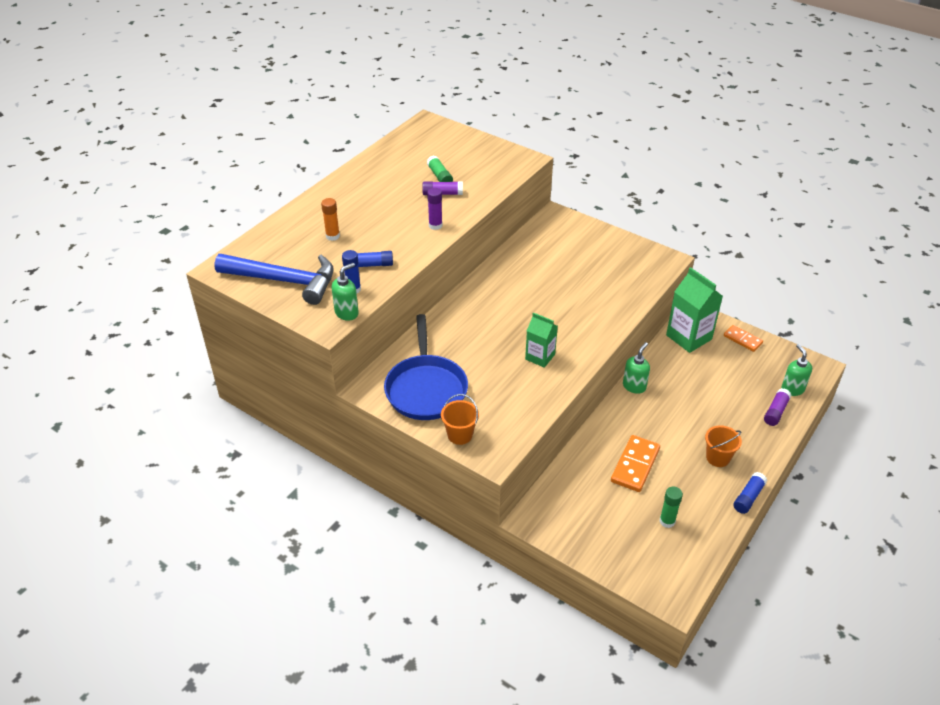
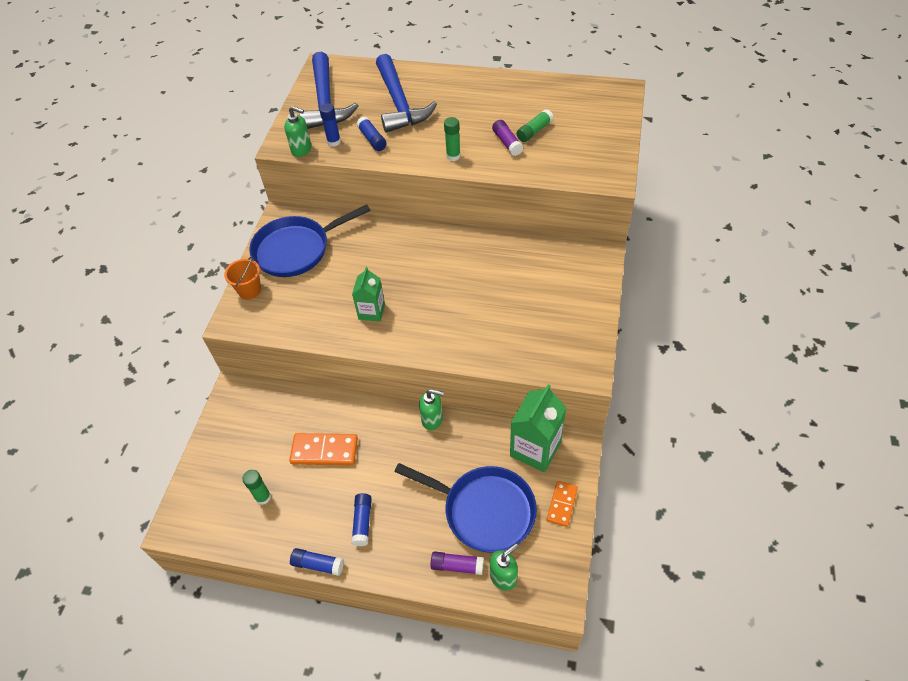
camera: 70 degrees right, 10 degrees up
(332, 236) = (399, 103): orange glue stick -> blue hammer
(435, 225) = (453, 156): purple glue stick -> green glue stick
(718, 458) = (362, 522): orange bucket -> blue glue stick
(733, 382) = (484, 510): none -> blue pan

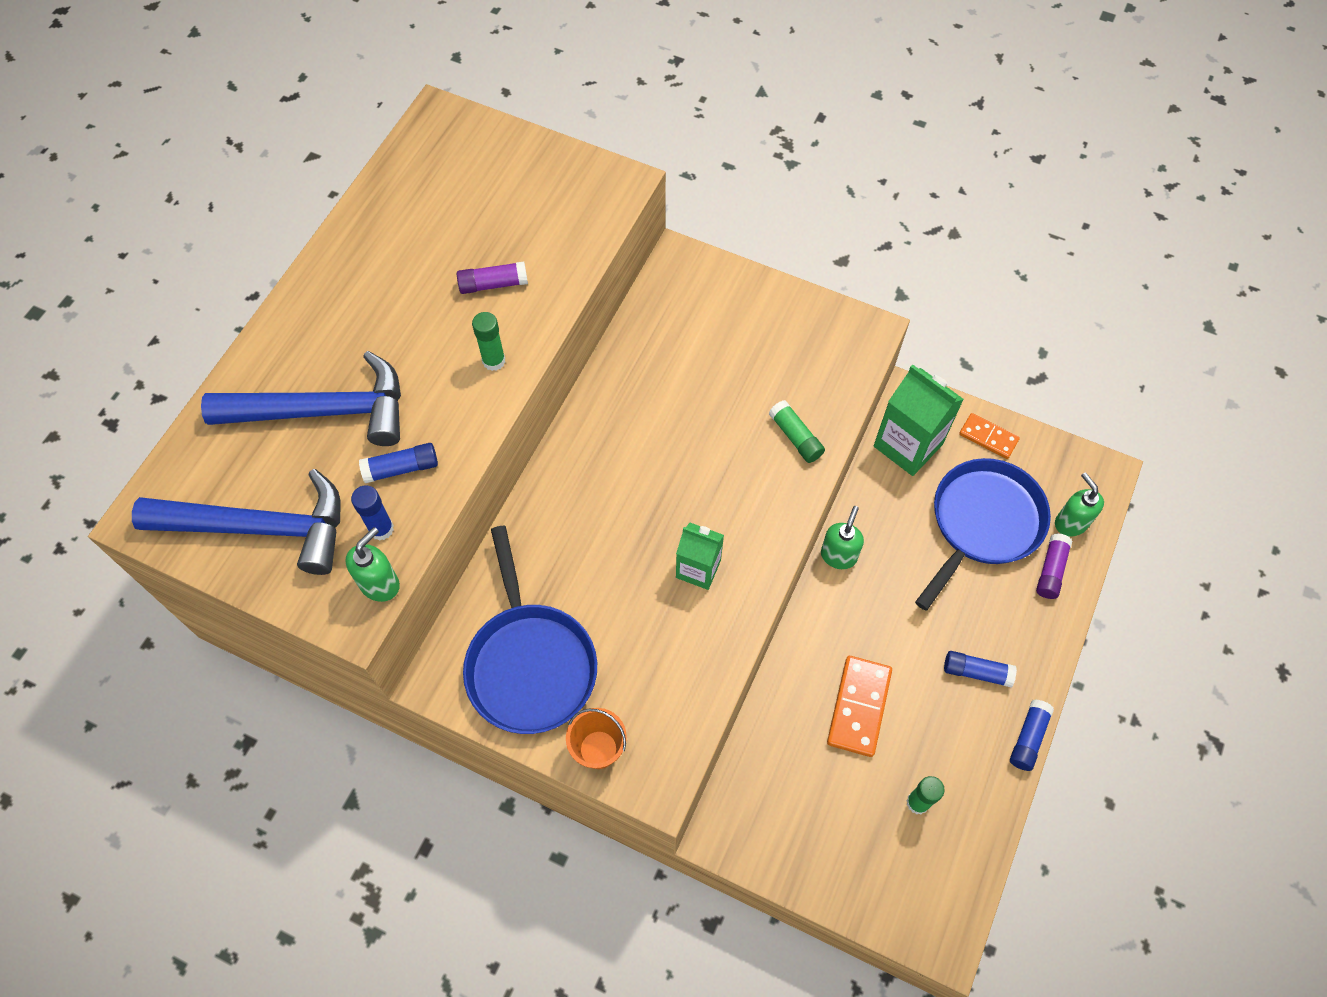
camera: 80 degrees left, 10 degrees up
(534, 131) = (482, 244): green glue stick -> green glue stick (795, 437)

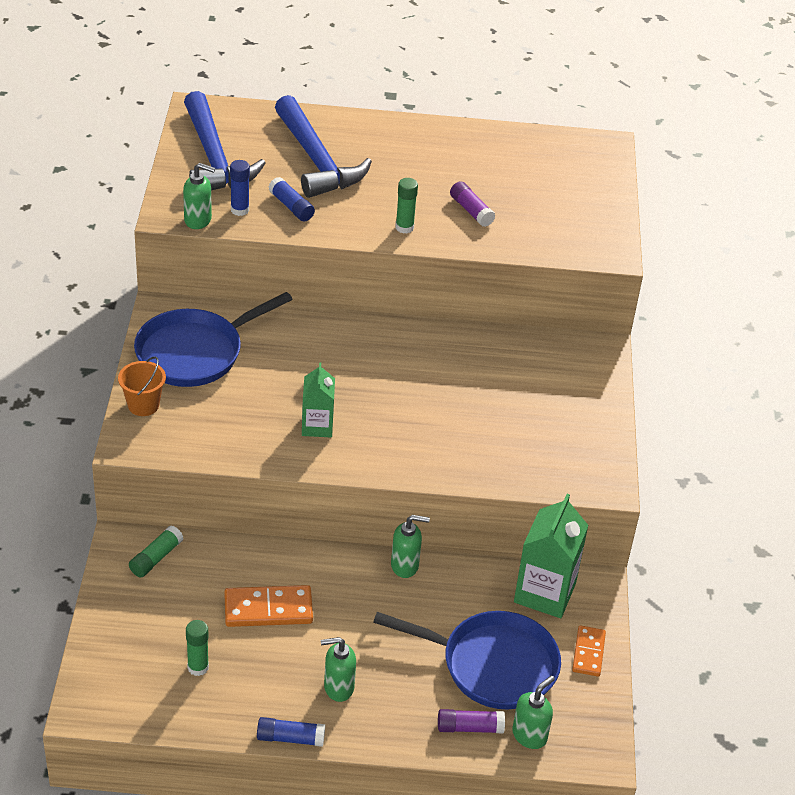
camera: 65 degrees right, 20 degrees down
(795, 437) = (470, 459): green glue stick -> green glue stick (156, 558)
(976, 672) = (338, 687): blue glue stick -> green soap dispenser

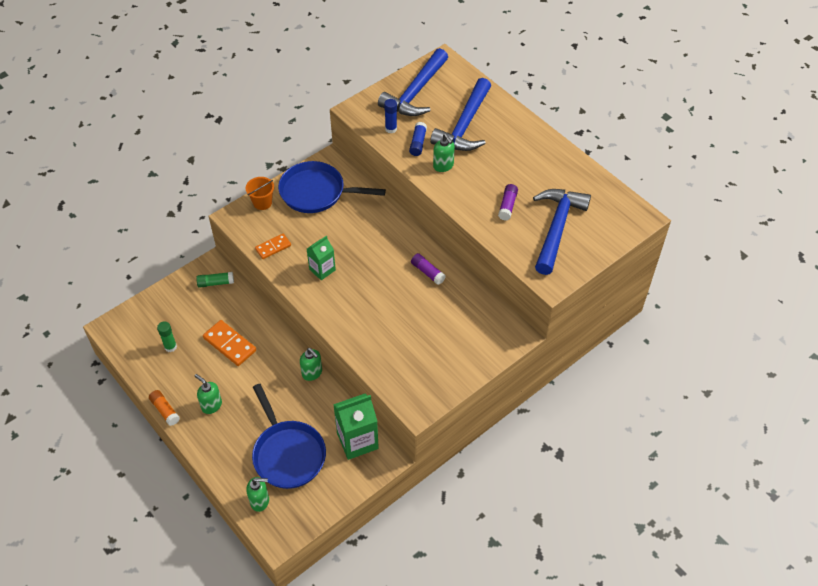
camera: 50 degrees right, 10 degrees up
(198, 220) = (364, 122): green soap dispenser -> green soap dispenser (443, 166)
(290, 738) = (165, 410): blue glue stick -> orange glue stick
(404, 227) = (459, 192): green glue stick -> none
(470, 727) = (240, 473): purple glue stick -> purple glue stick (427, 272)
(546, 202) = (557, 228): none -> blue hammer
(588, 652) = (338, 487): orange domino -> orange domino (273, 247)

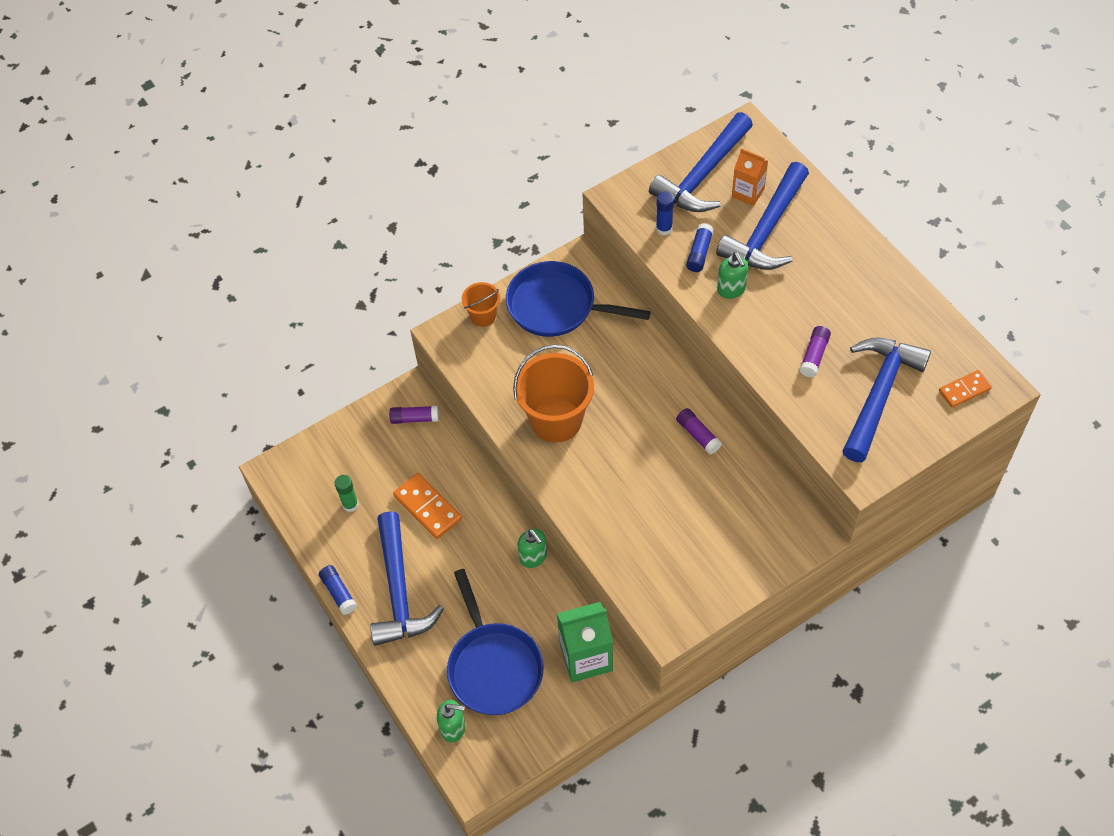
camera: 10 degrees right, 5 degrees up
(165, 410) = (339, 593): orange glue stick -> blue glue stick
(211, 405) = (399, 591): green soap dispenser -> blue hammer
(216, 283) = (415, 418): green glue stick -> purple glue stick
(273, 247) = (493, 382): orange domino -> orange domino (964, 390)
(322, 270) = (556, 420): green carton -> orange bucket
(449, 102) = (748, 193): none -> orange carton

